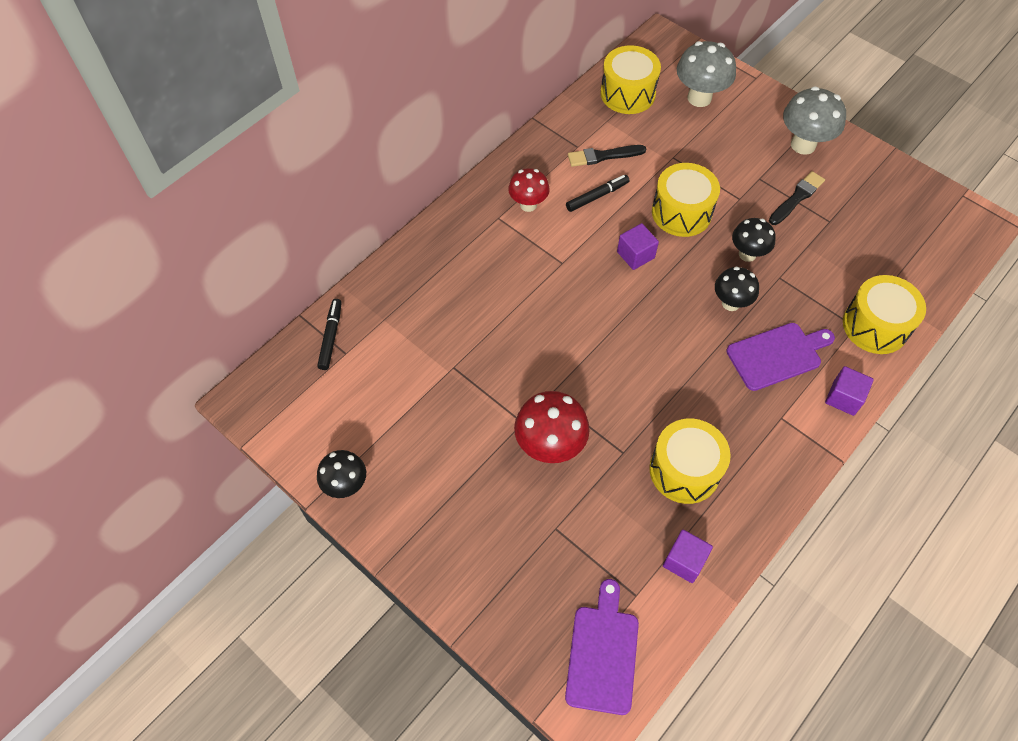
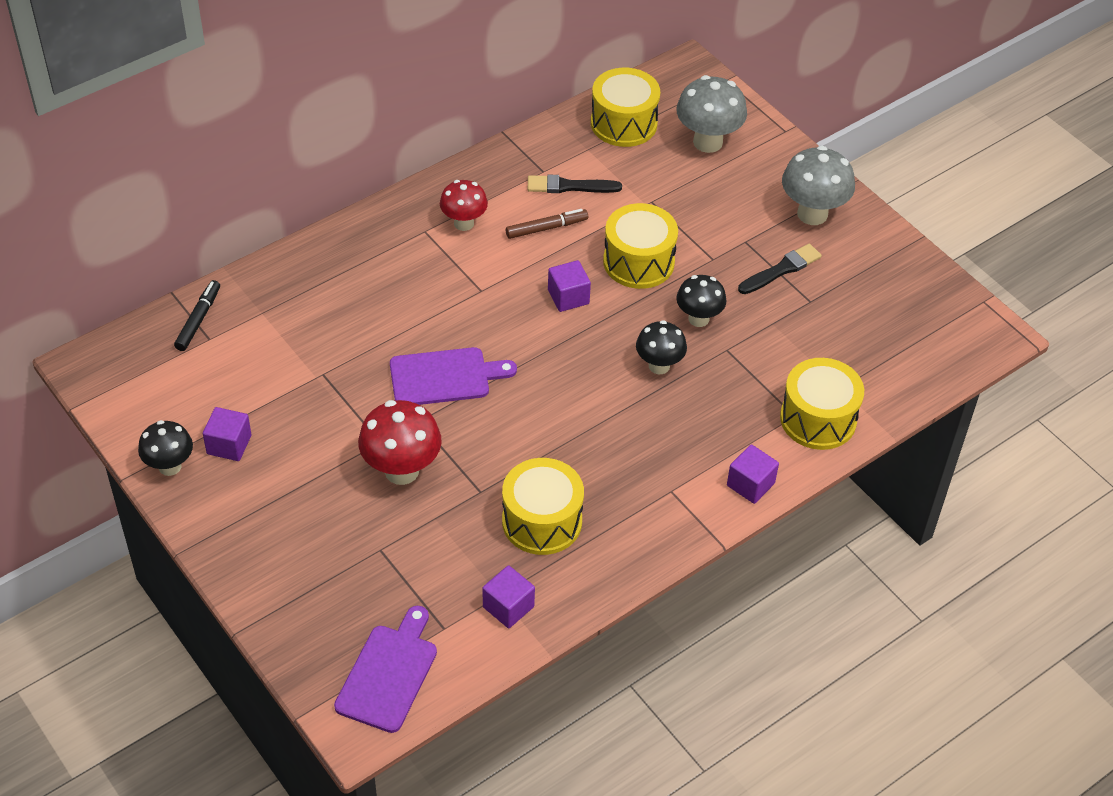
camera: 10 degrees right, 10 degrees down
(392, 453) = (229, 445): none -> purple cube
(597, 196) = (546, 228): black marker -> brown marker
(777, 355) = (691, 428): purple cutting board -> purple cutting board (445, 377)

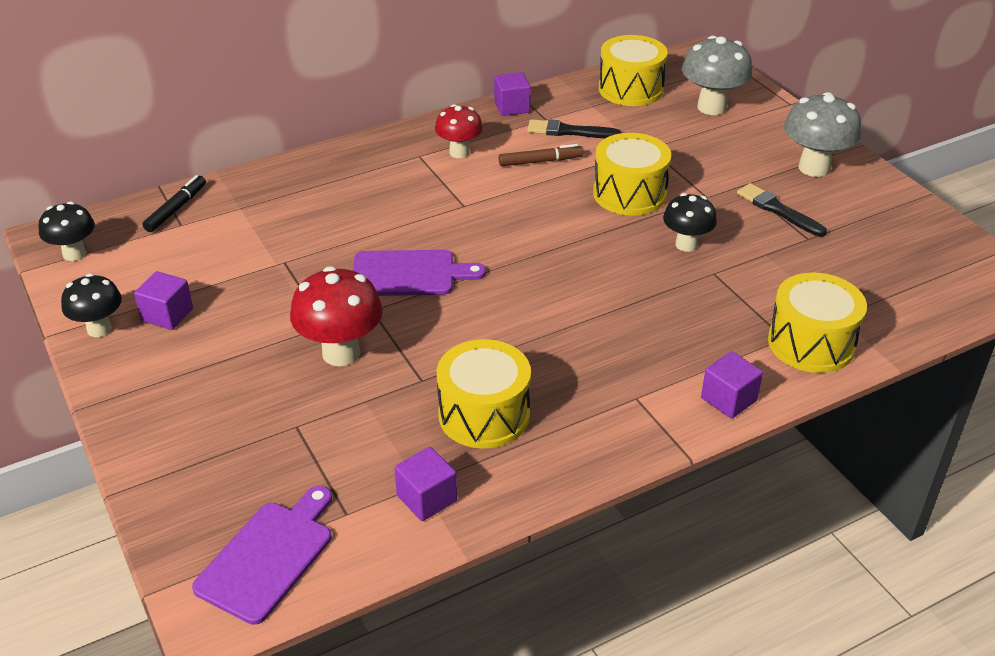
camera: 10 degrees right, 10 degrees down
(568, 297) = (552, 217): purple cube -> purple cube (512, 107)
(659, 366) = (638, 281): black mushroom -> black mushroom (74, 254)
(781, 270) = (778, 210): black brush -> black brush turned 105 degrees counterclockwise

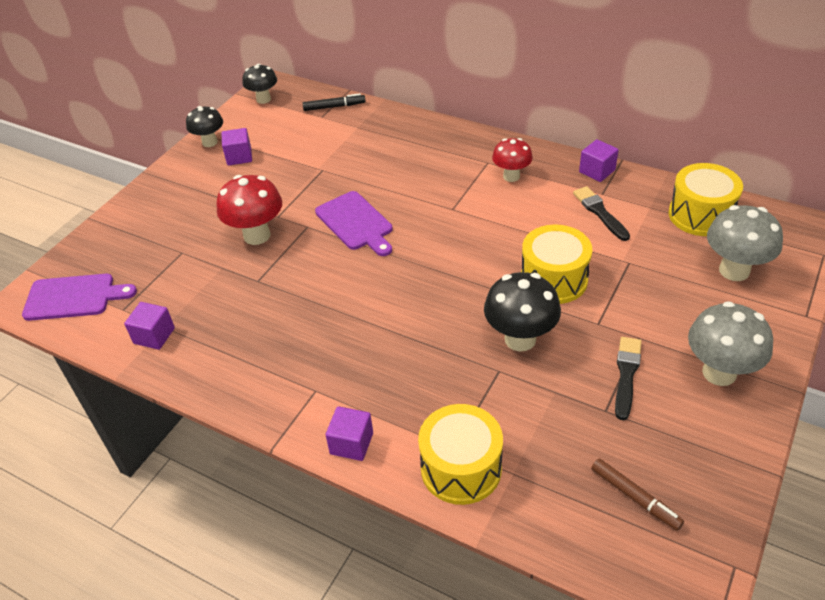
camera: 60 degrees right, 5 degrees up
(484, 414) = (245, 324): yellow drum -> none
(540, 161) = (544, 217): brown marker -> brown marker (635, 497)
(686, 244) = (520, 339): black mushroom -> black mushroom, size x1.53

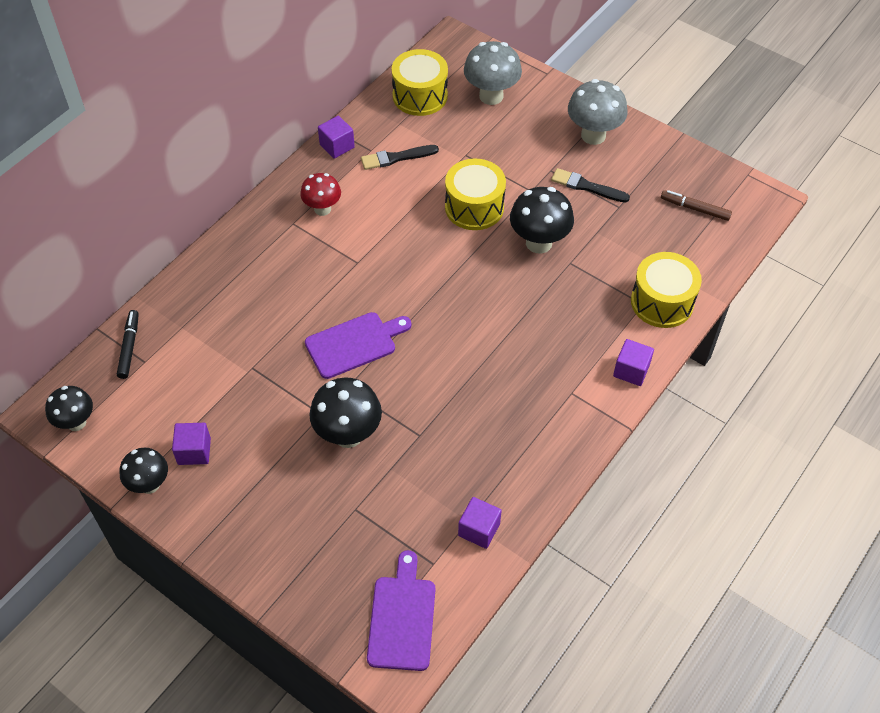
camera: 85 degrees left, 10 degrees up
(257, 235) = (348, 434): red mushroom -> black mushroom
(635, 497) = (695, 209): brown marker -> brown marker turned 120 degrees counterclockwise

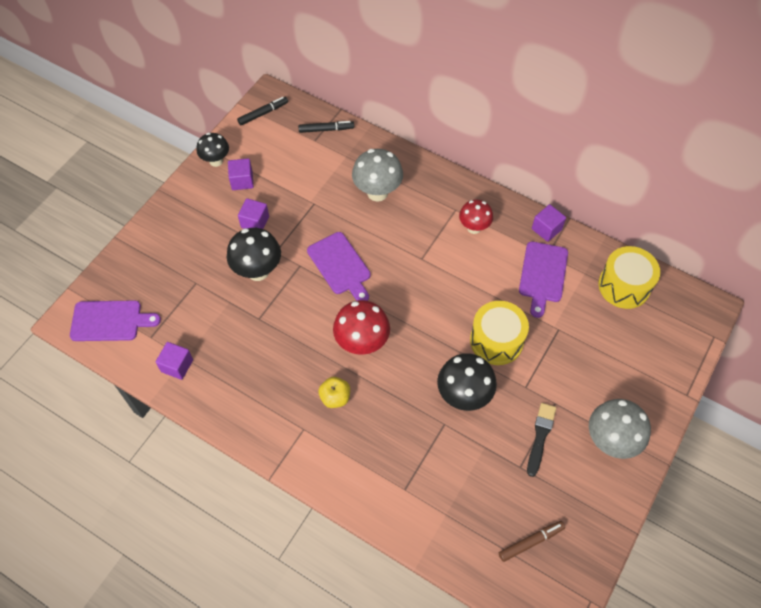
camera: 85 degrees right, 5 degrees up
(76, 422) = (263, 113): black mushroom -> black marker
(396, 158) = (542, 275): black brush -> purple cutting board
(466, 329) = (362, 343): none -> red mushroom
(491, 96) = (640, 345): grey mushroom -> grey mushroom (377, 192)
(534, 359) = (335, 397): none -> yellow apple
(631, 370) = (329, 478): purple cube -> purple cube (255, 222)
(662, 302) = (408, 507): yellow drum -> none
(695, 209) = (531, 542): brown marker -> brown marker turned 45 degrees clockwise

